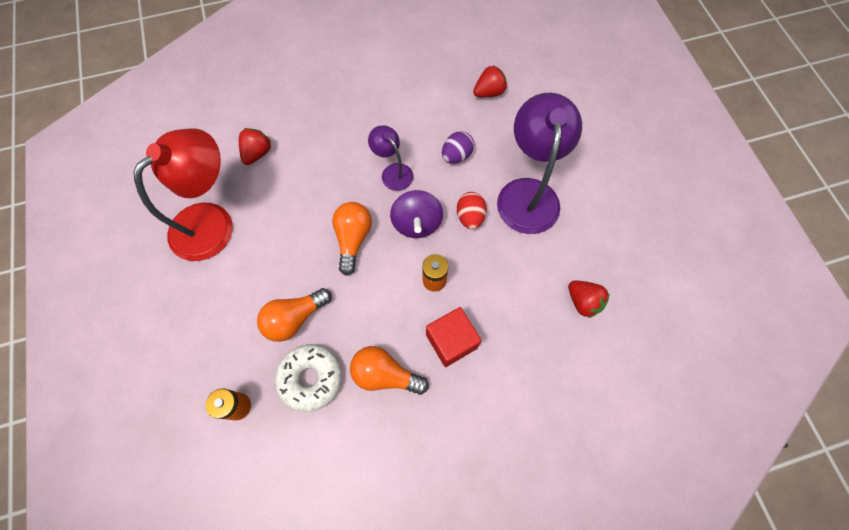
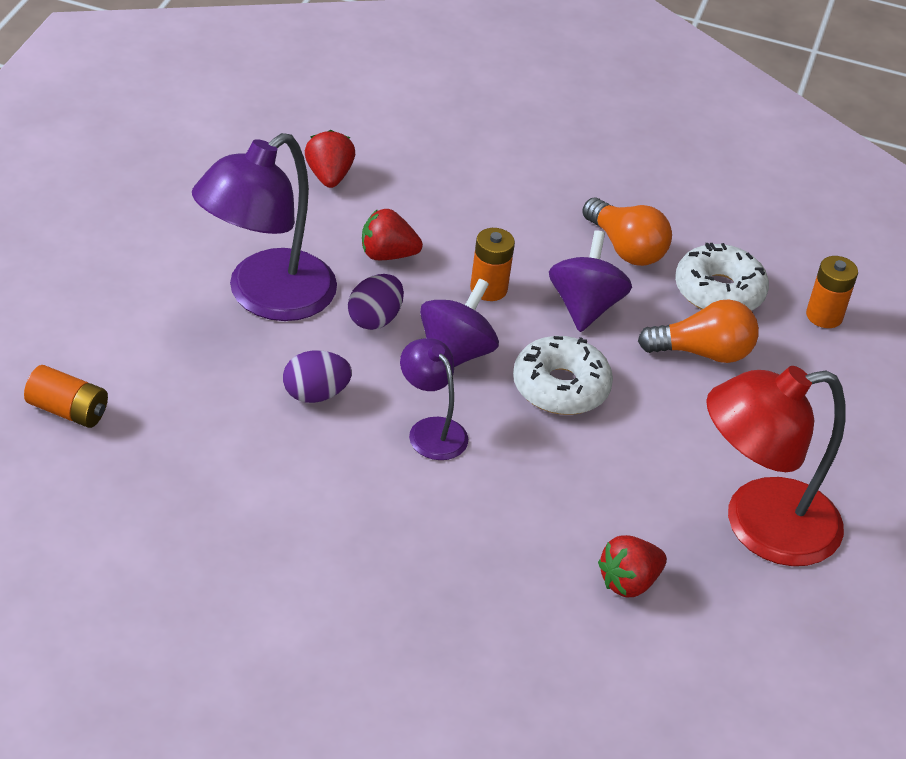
camera: 150 degrees left, 25 degrees down
(353, 239) = (560, 387): orange light bulb -> white donut
(377, 305) = (585, 307): none -> purple spinning top
(393, 172) = (431, 430): purple lamp -> purple lamp turned 150 degrees clockwise
(451, 341) = (521, 231): red cube -> none
(470, 217) = (374, 319): red egg -> purple egg
(489, 92) = (166, 445): red strawberry -> red strawberry (387, 255)
(539, 82) = (68, 410): none -> orange battery

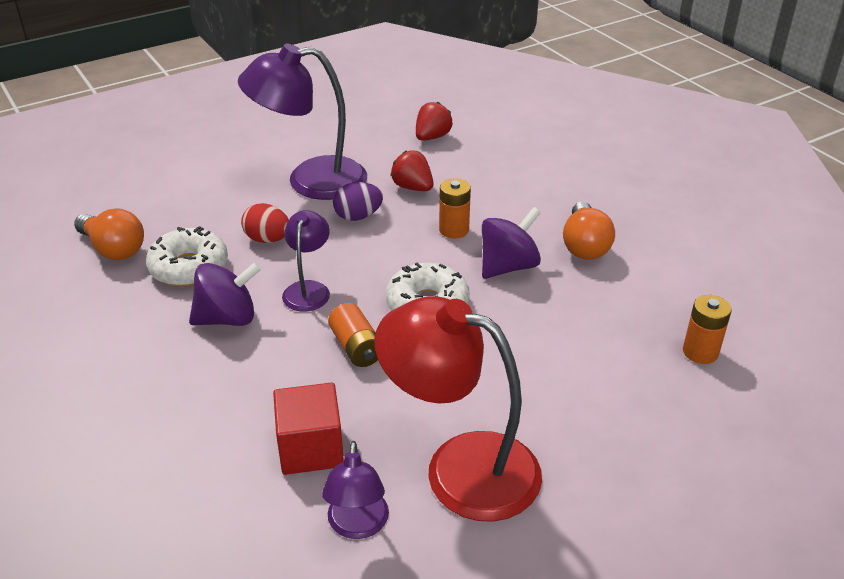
camera: 45 degrees right, 5 degrees down
(68, 410) = (131, 190): orange battery -> orange battery (356, 347)
(315, 394) = (268, 239): purple egg -> red egg
(455, 354) = (382, 255): purple spinning top -> purple spinning top (228, 318)
(629, 582) = (311, 448): red strawberry -> red cube
(703, 352) = (563, 331): orange light bulb -> orange light bulb (113, 249)
(719, 291) = (626, 299): white donut -> white donut (189, 267)
(741, 622) = (357, 526): none -> purple lamp

